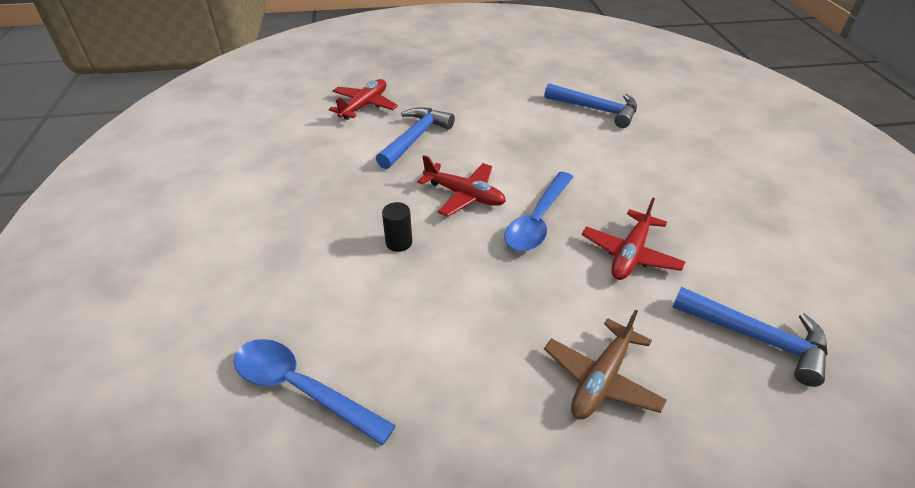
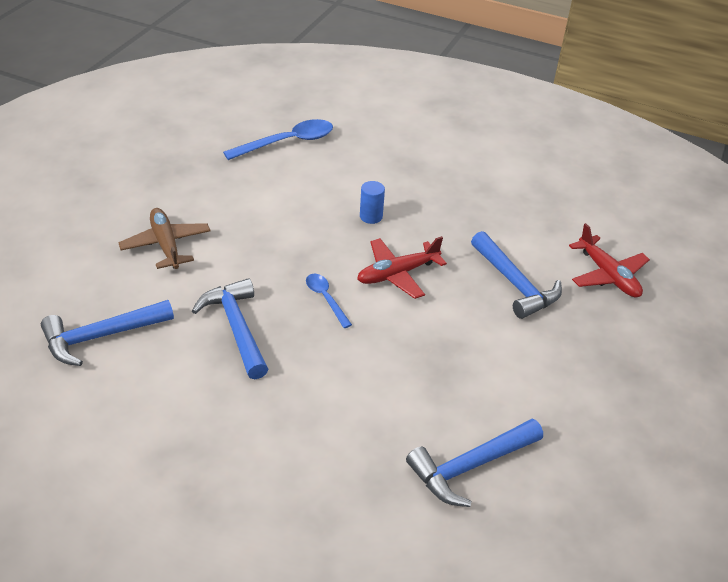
camera: 120 degrees right, 0 degrees up
(399, 242) = (371, 216): black cylinder -> blue cylinder
(537, 221) = (325, 298): blue spoon -> blue spoon, size x0.56
(630, 254) = (236, 328): red plane -> blue hammer

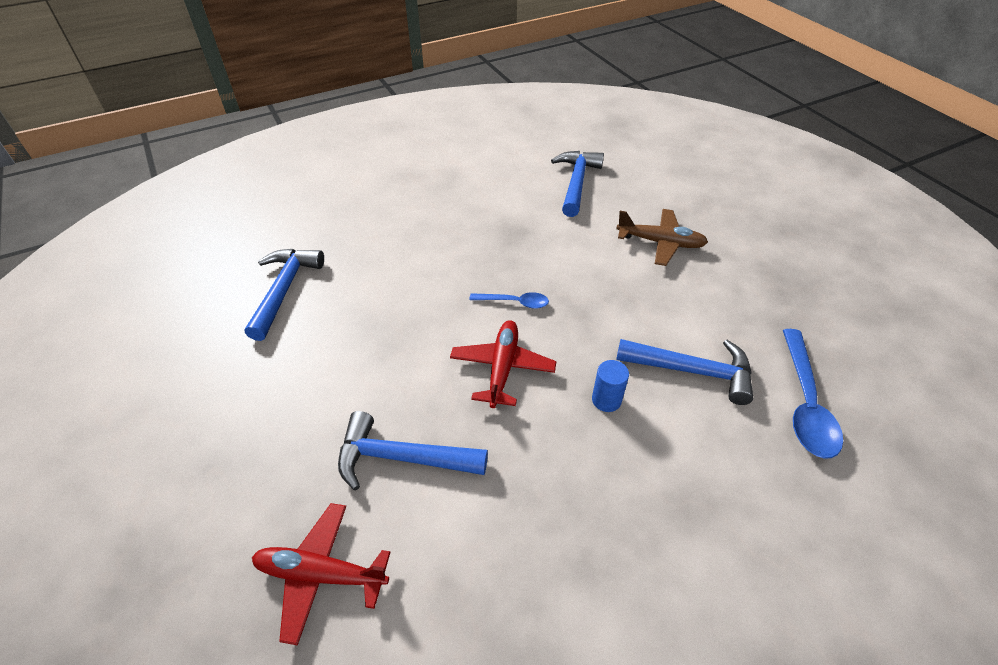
camera: 130 degrees right, 5 degrees up
(236, 328) = (528, 241): blue hammer -> blue hammer (692, 371)

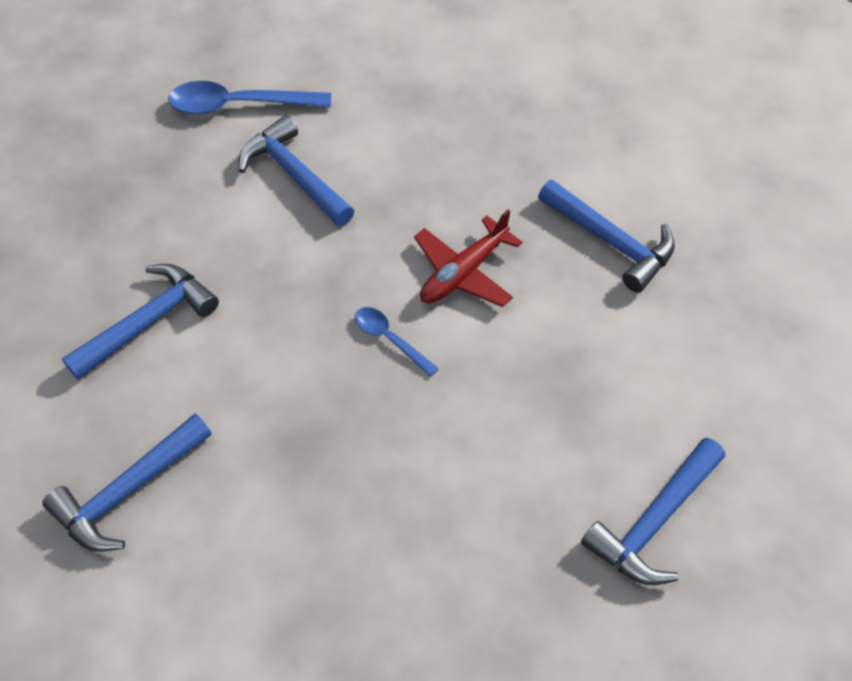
camera: 145 degrees left, 10 degrees up
(321, 574) = (715, 193): red plane -> none
(606, 400) = (395, 193): blue cylinder -> none
(660, 243) = (148, 322): brown plane -> blue hammer
(805, 403) = (238, 105): blue spoon -> blue spoon turned 135 degrees counterclockwise

